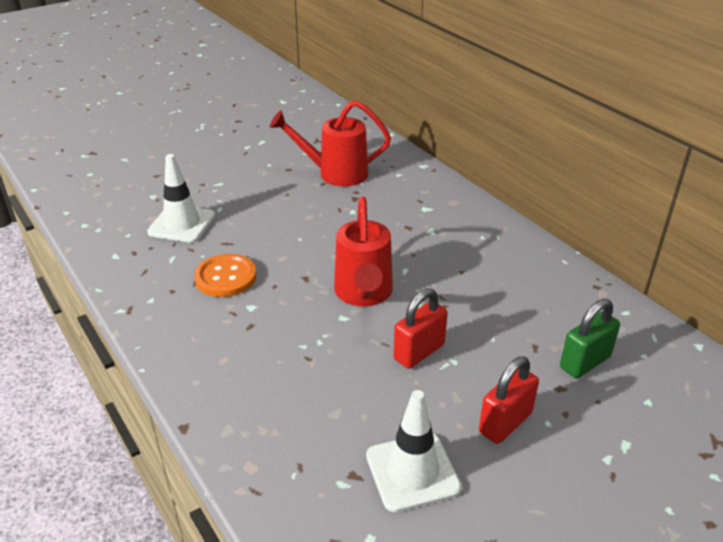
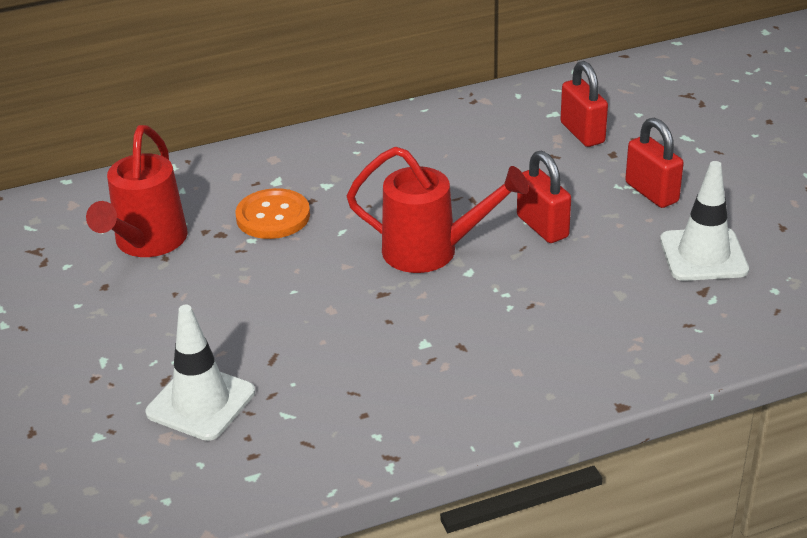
camera: 75 degrees left, 0 degrees up
(225, 277) = (354, 362): orange button -> orange button (273, 216)
(585, 362) = (582, 133): green padlock -> red padlock

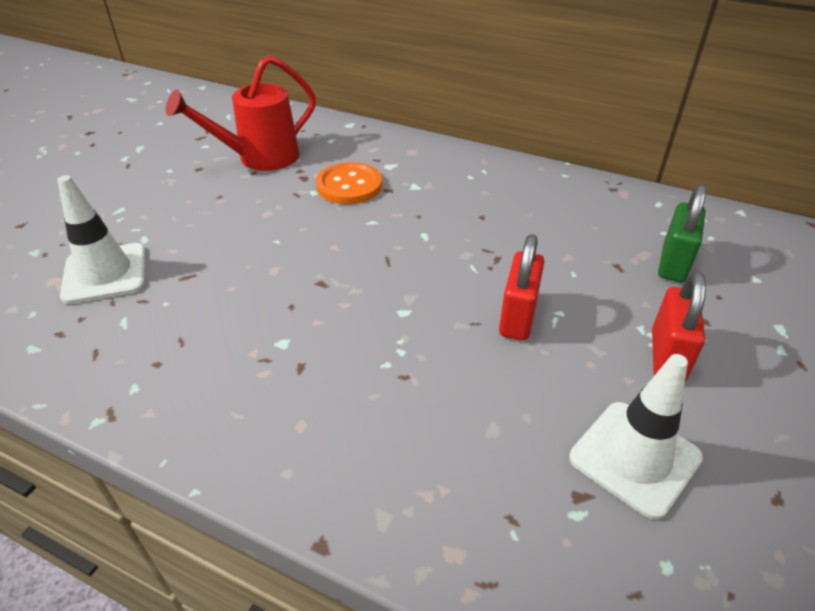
camera: 45 degrees right, 5 degrees up
(431, 251) = (403, 276): red watering can -> none
(582, 133) = (673, 263): red padlock -> green padlock

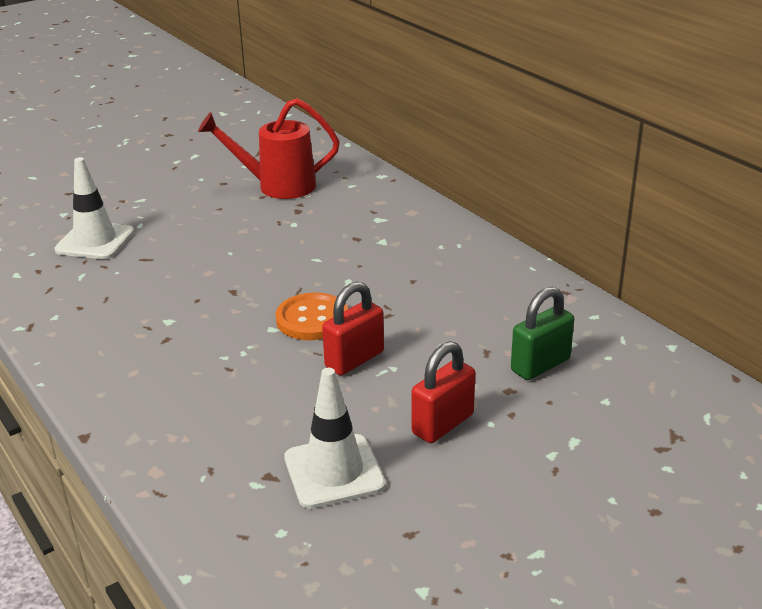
camera: 30 degrees right, 10 degrees down
(349, 185) = (327, 226): orange button -> orange button (312, 319)

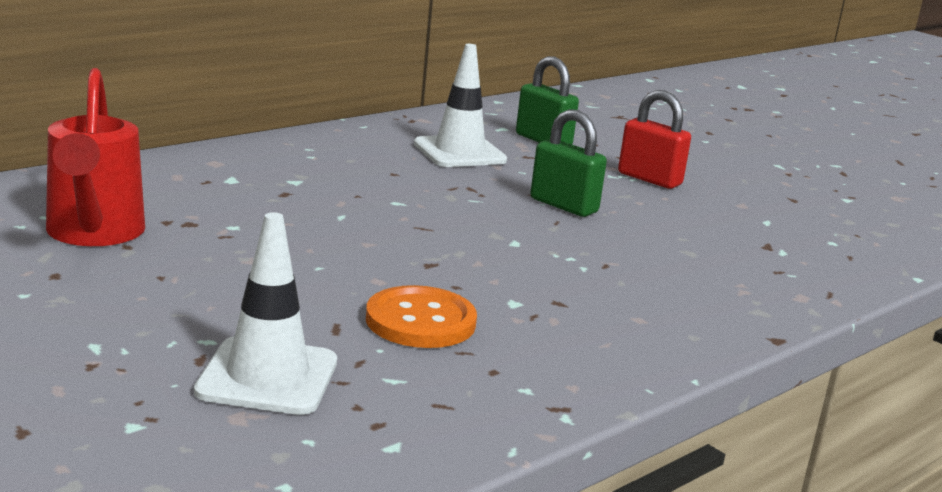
camera: 100 degrees left, 10 degrees down
(312, 319) = (489, 221): orange button -> orange button (420, 321)
(334, 471) = (742, 220): white traffic cone -> white traffic cone (459, 152)
(354, 359) = (563, 205): red padlock -> green padlock

